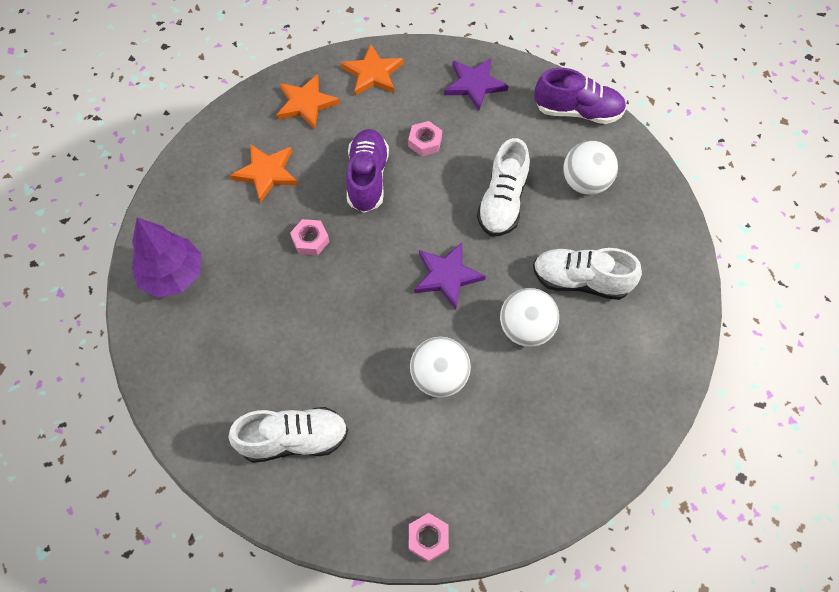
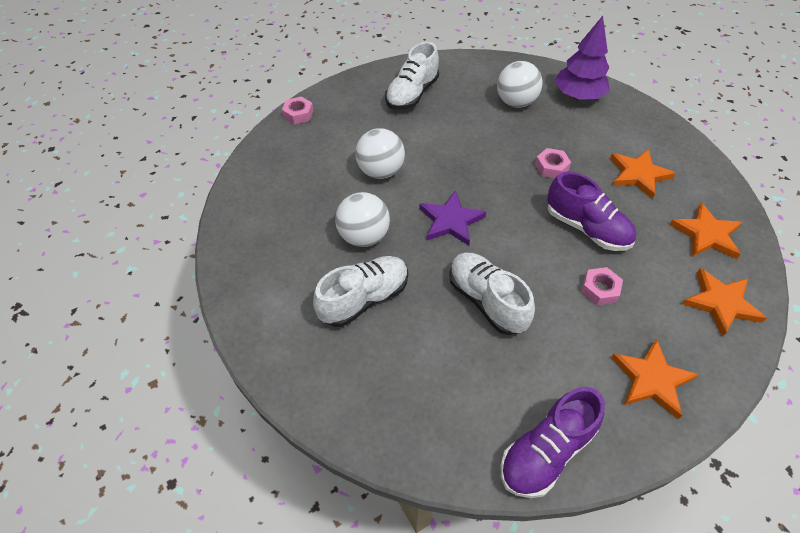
camera: 130 degrees right, 10 degrees down
(474, 84) = (652, 379): purple star -> orange star
(585, 183) = (452, 382): white ball -> white ball (515, 102)

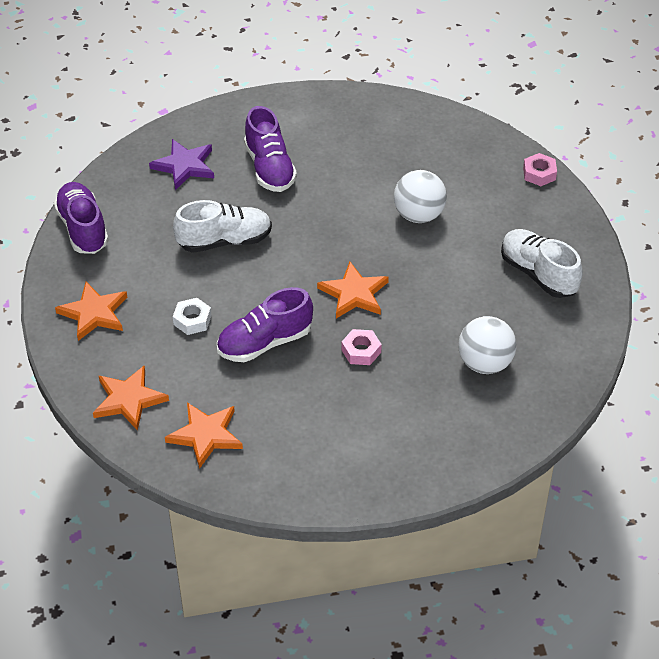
camera: 110 degrees right, 5 degrees down
(364, 236) = (338, 183): white ball -> none
(364, 299) = (269, 168): white shoe -> purple shoe
(450, 221) = (326, 246): purple star -> purple star (184, 166)
(578, 96) = (473, 431): purple tree -> none
(599, 289) = (192, 320): pink nut -> white nut
(638, 175) = (313, 422): orange star -> orange star (354, 294)

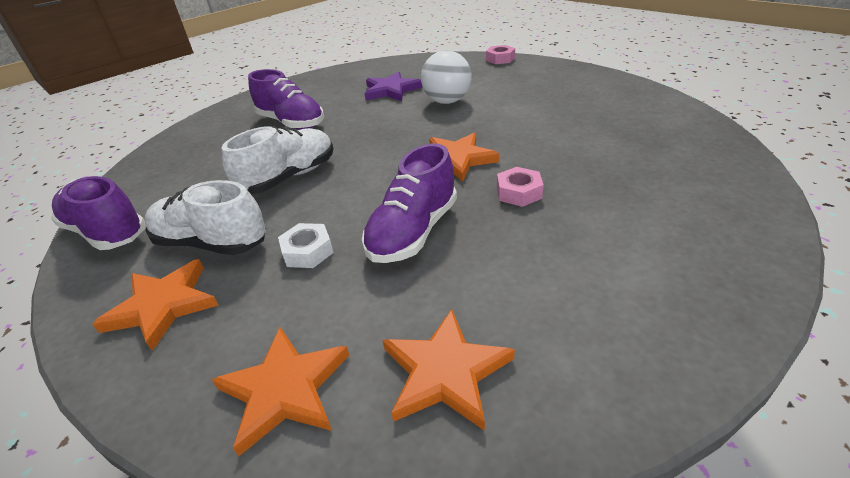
camera: 30 degrees left, 10 degrees down
(184, 166) = (205, 149): purple star -> purple star (391, 90)
(485, 363) = (632, 151): white ball -> none
(538, 274) = (578, 94): white shoe -> white shoe (212, 243)

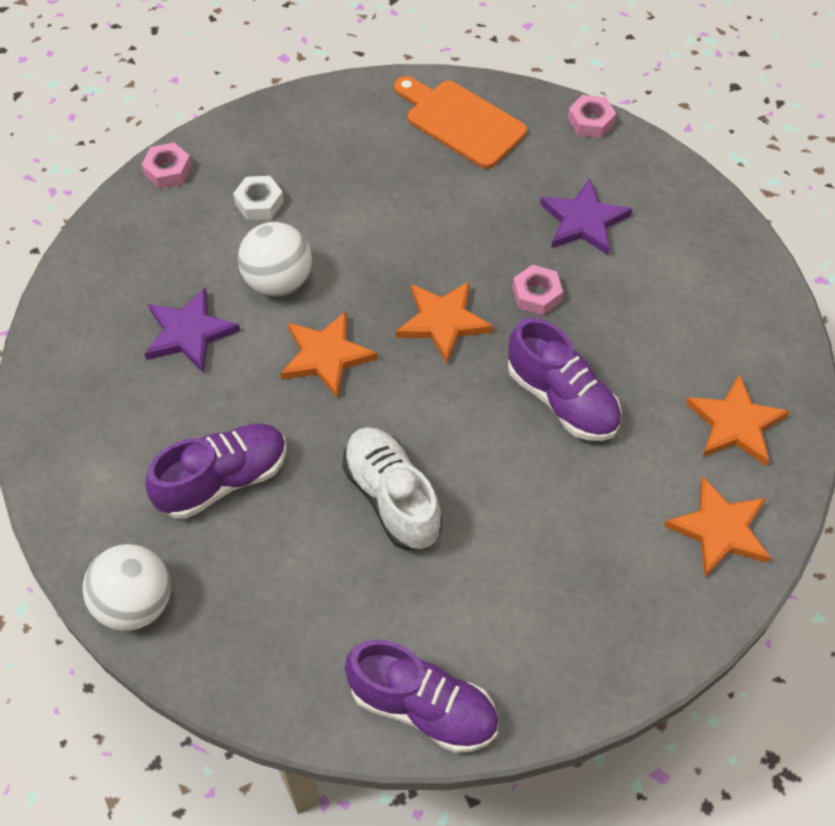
camera: 75 degrees left, 20 degrees up
(107, 232) = (423, 707): purple shoe -> purple shoe turned 120 degrees counterclockwise
(163, 306) = (589, 628): orange star -> orange star (326, 356)
(206, 122) = (135, 603): none -> white ball
(212, 243) = (500, 586): white shoe -> none
(308, 251) = (555, 495): white nut -> white nut (259, 203)
(627, 197) = (583, 221): none -> purple star
(658, 121) = (461, 122): none -> orange cutting board
(752, 174) = (590, 121): none -> pink nut

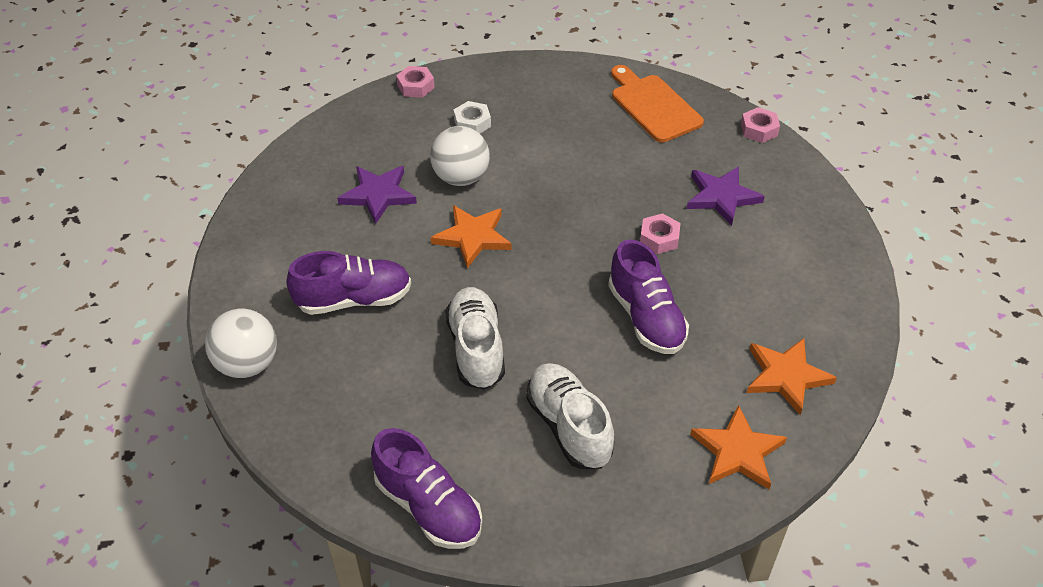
camera: 20 degrees right, 10 degrees down
(443, 322) = (575, 238): orange star -> none
(533, 559) = (568, 426): none -> white shoe

